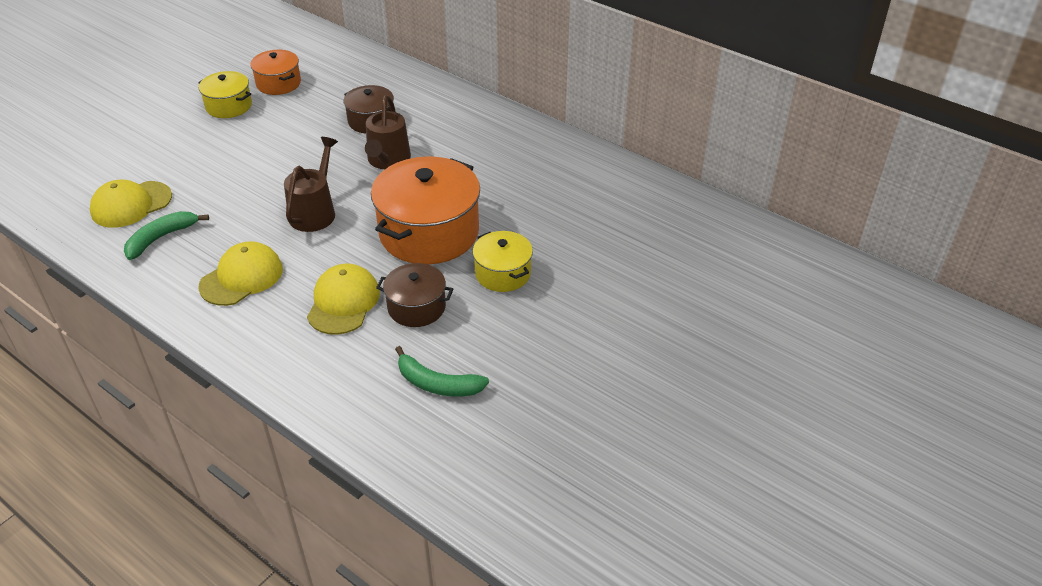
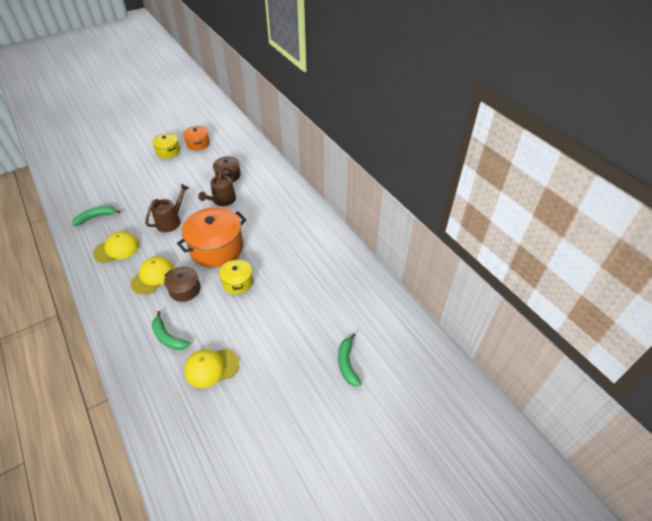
camera: 20 degrees right, 5 degrees up
(131, 204) = (94, 195): yellow cap -> yellow cap (211, 367)
(759, 338) = (347, 363): none -> green banana

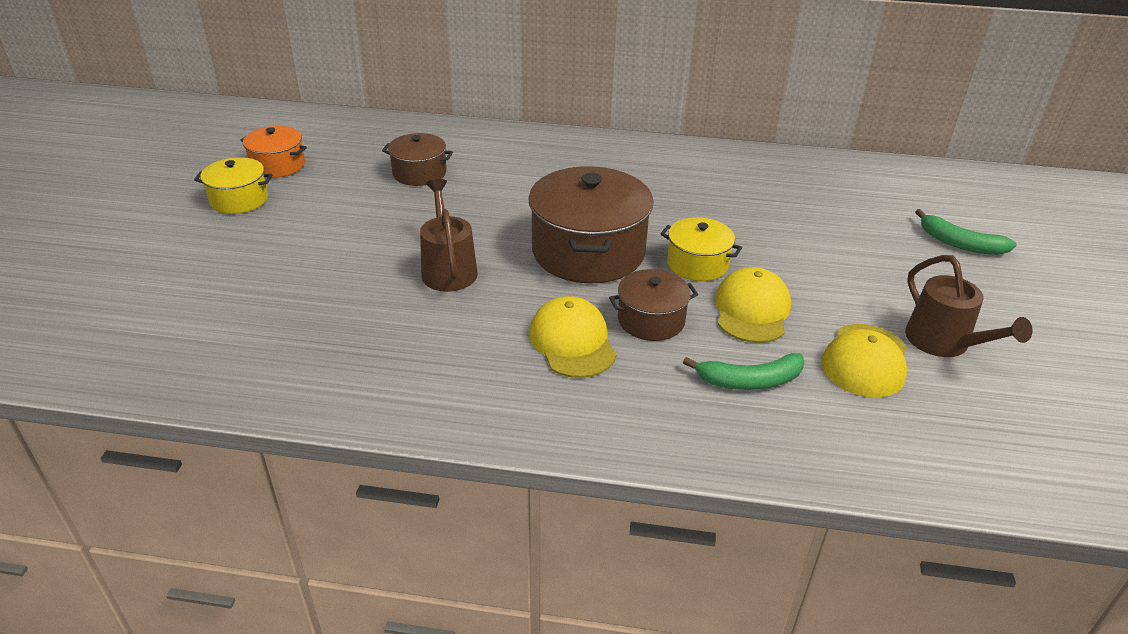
camera: 50 degrees left, 10 degrees down
(95, 217) = (289, 350): green banana -> none
(117, 249) = (432, 357): yellow cap -> yellow cap (752, 310)
(216, 248) = (588, 252): orange pot -> brown pot
(222, 200) = (475, 202): brown watering can -> brown watering can (943, 343)

